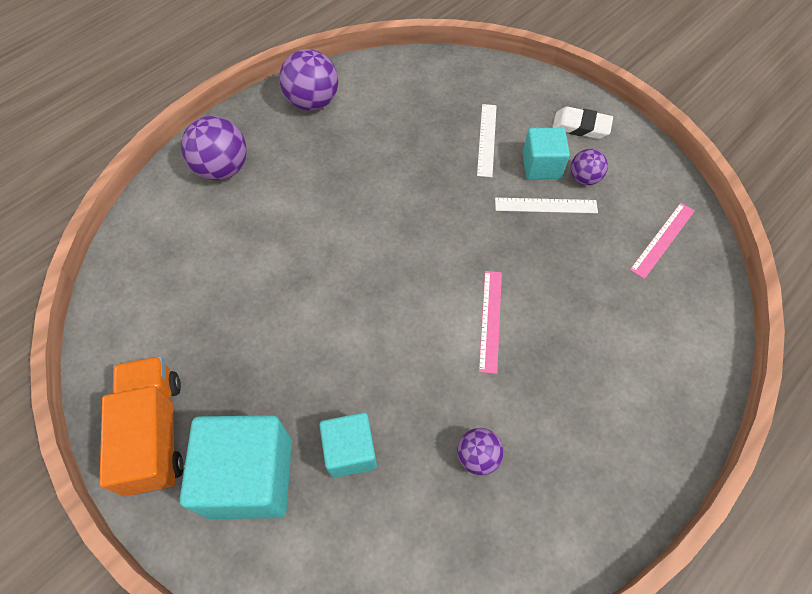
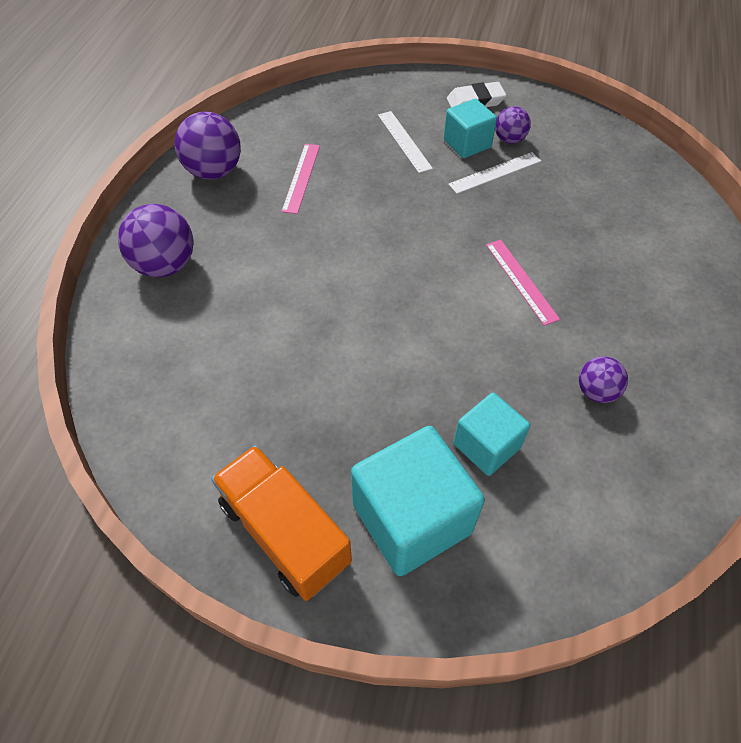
camera: 30 degrees left, 5 degrees down
(662, 239) = (605, 160): pink ruler -> pink ruler (301, 177)

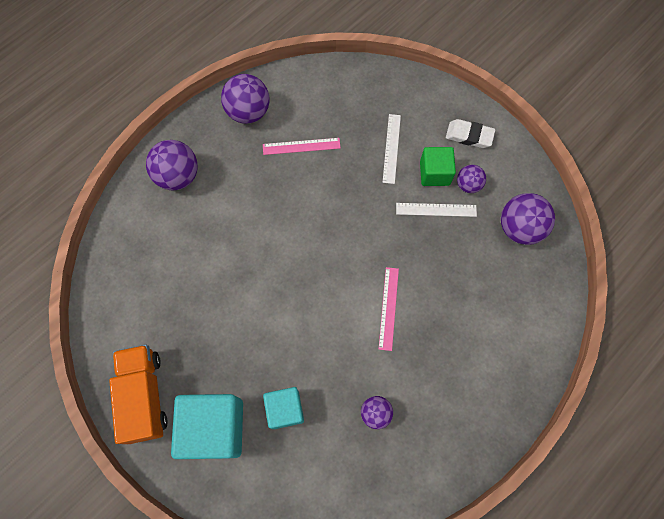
camera: 30 degrees right, 15 degrees up
(301, 177) = (301, 146): pink ruler -> pink ruler turned 45 degrees clockwise
(467, 144) = (434, 173): turquoise cube -> green cube
(591, 153) = (519, 228): none -> purple ball

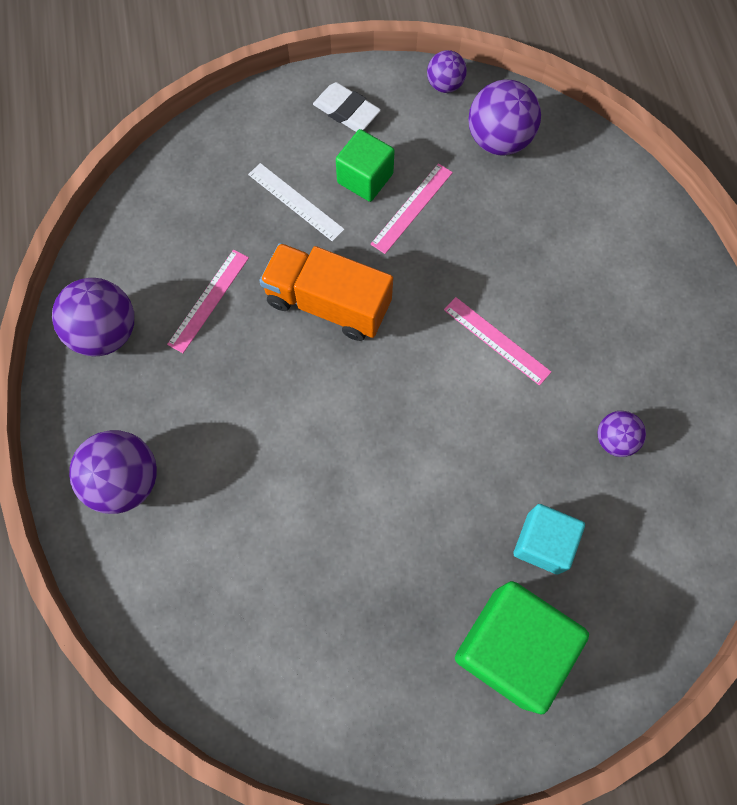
camera: 55 degrees left, 0 degrees up
(144, 396) = (408, 716): orange truck -> orange truck (328, 303)
(214, 428) = (511, 647): turquoise cube -> green cube
(436, 209) = (412, 208): white ruler -> pink ruler
(468, 185) = (407, 154): purple ball -> purple ball (445, 85)
(469, 136) = (346, 111): white eraser -> white eraser turned 75 degrees clockwise

